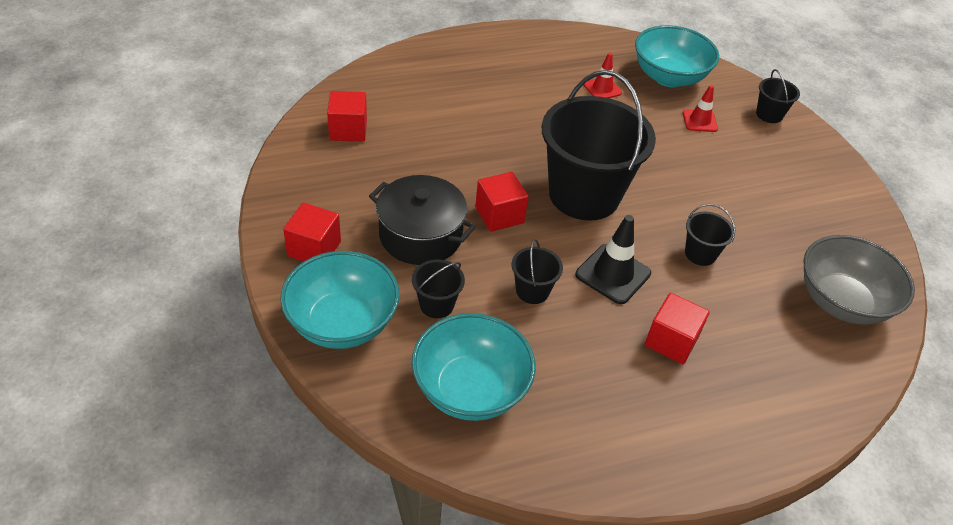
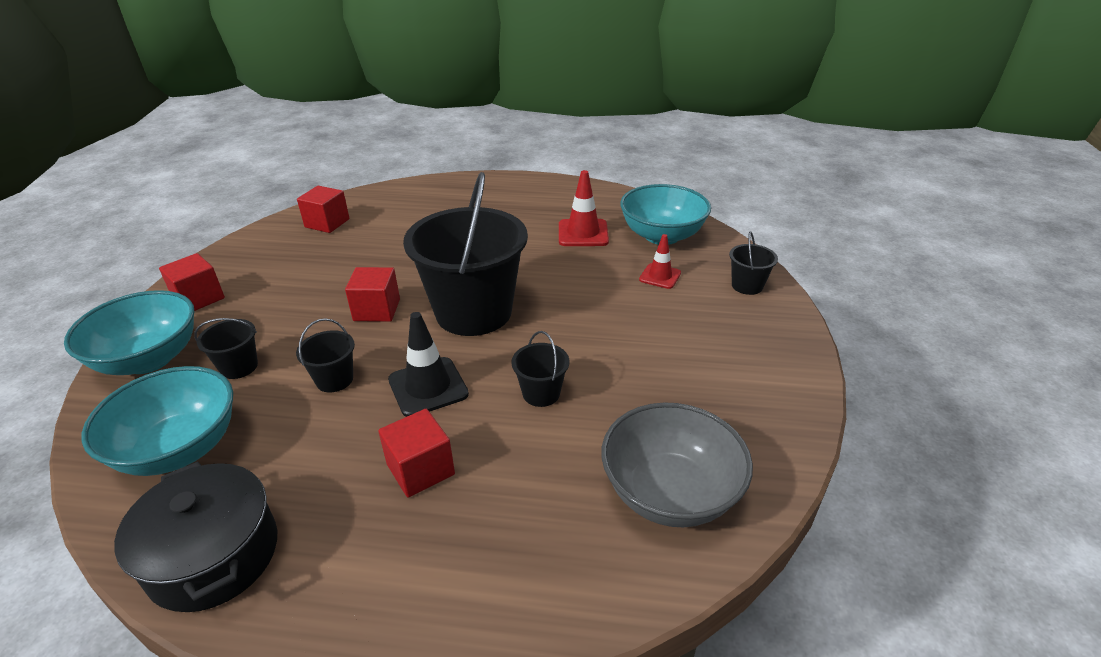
camera: 30 degrees right, 10 degrees down
(420, 235) = (292, 309): black pot -> black pot (214, 555)
(602, 89) = (583, 233): red traffic cone -> red traffic cone, size x1.56

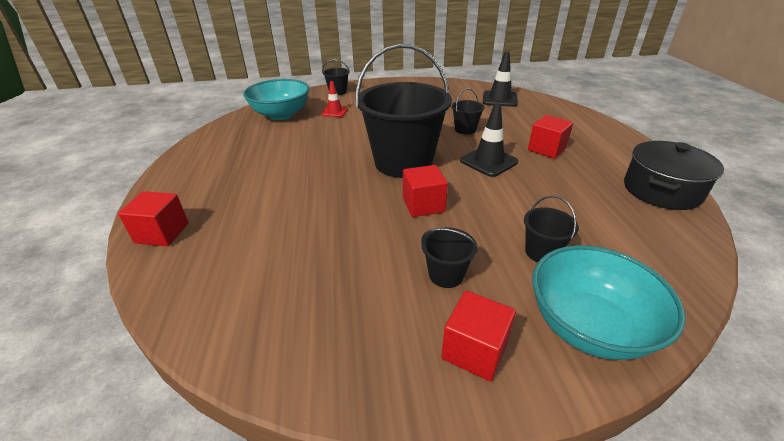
camera: 105 degrees left, 0 degrees up
(179, 448) = (634, 240): turquoise bowl -> none
(327, 223) = (258, 305): red cube -> red cube (162, 233)
(334, 380) = (513, 197): black bucket -> black bucket (446, 275)
(583, 233) = (279, 140): red traffic cone -> none
(670, 493) = (499, 99): grey bowl -> black traffic cone

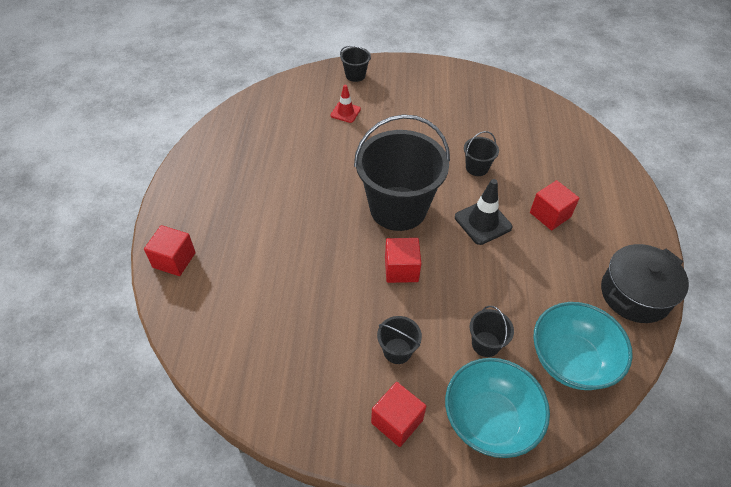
camera: 10 degrees right, 15 degrees up
(281, 115) = (288, 108): turquoise bowl -> turquoise bowl (571, 360)
(499, 99) = (535, 120): black traffic cone -> none

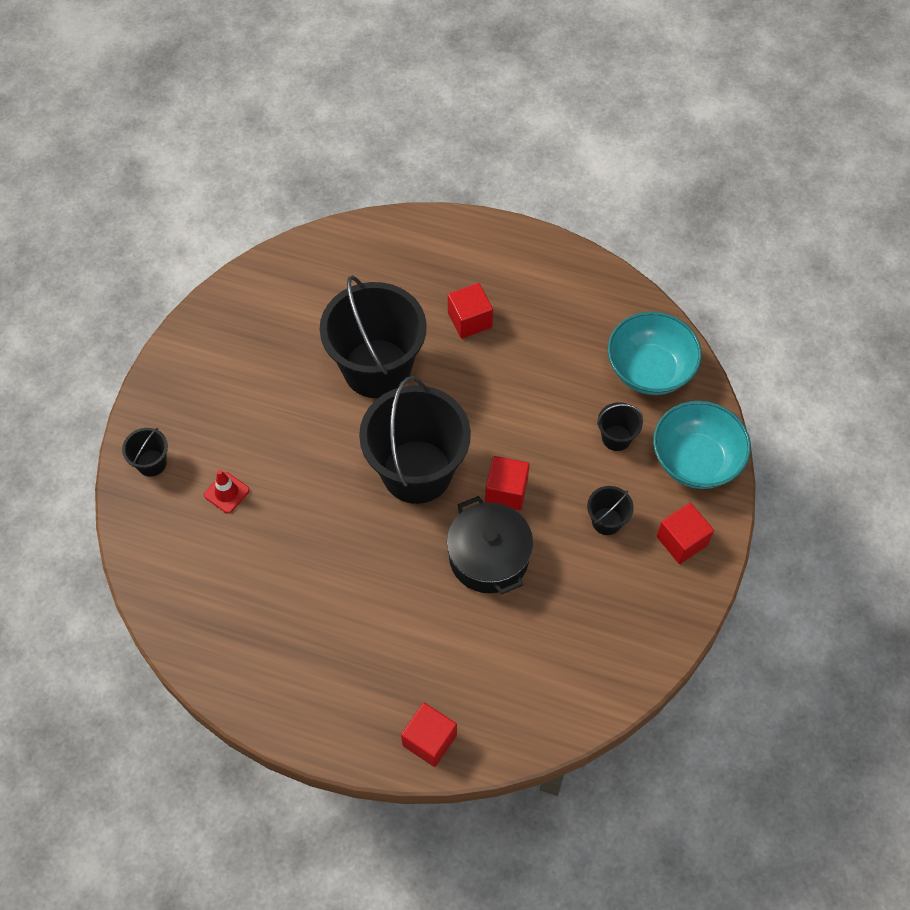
camera: 75 degrees left, 10 degrees up
(477, 168) = (377, 368): black bucket -> black bucket, size x2.38
(483, 222) = (462, 389): black traffic cone -> none
(635, 294) = (589, 285): black pot -> black pot (489, 557)

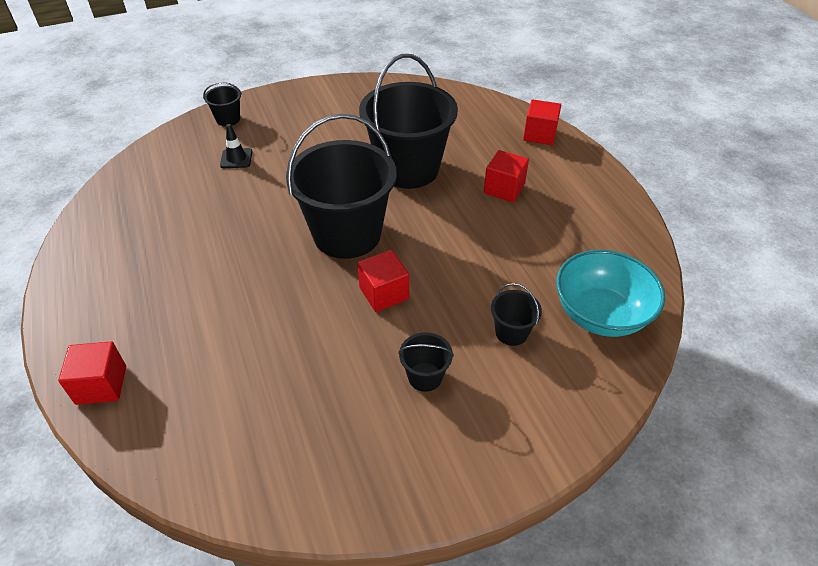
camera: 50 degrees right, 15 degrees down
(226, 492) = (236, 158): red traffic cone -> black traffic cone
(489, 557) = (312, 319): black pot -> none
(682, 541) = (464, 449): red cube -> red cube (539, 135)
(695, 460) = (557, 405): turquoise bowl -> none

